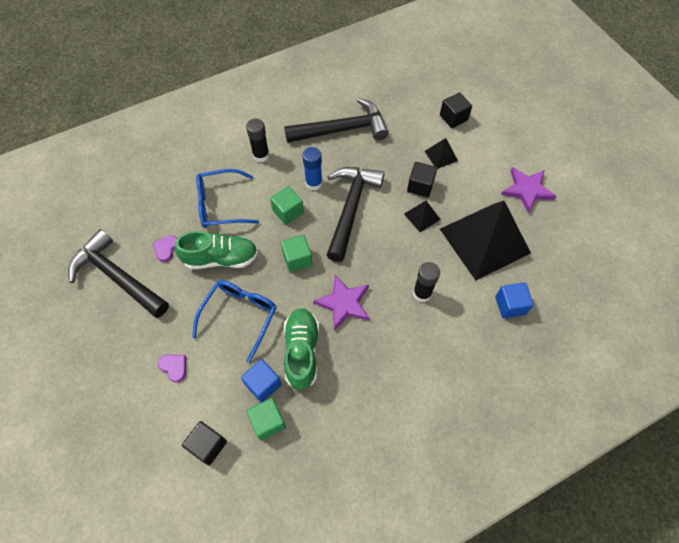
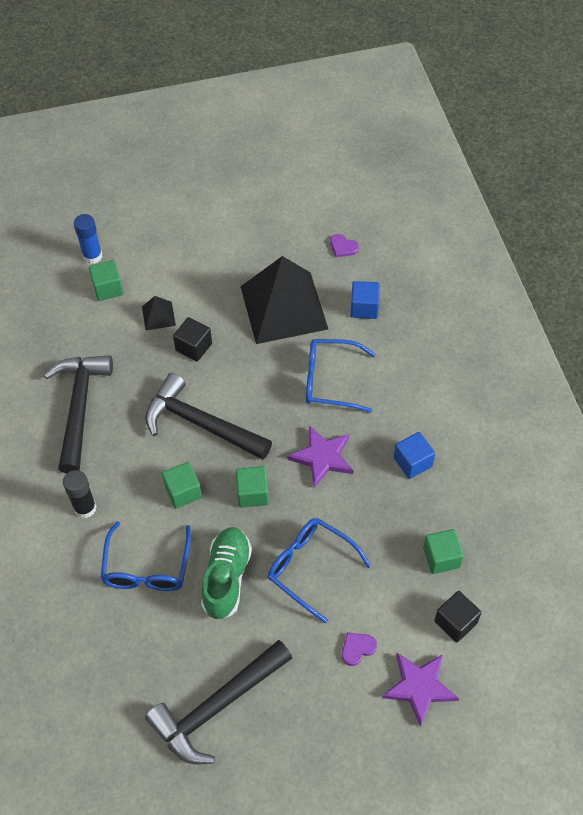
camera: 75 degrees left, 5 degrees down
(166, 248) = (192, 642): purple heart -> purple heart (343, 247)
(263, 384) = (399, 556): blue cube -> blue cube (413, 462)
(302, 351) = (369, 510): green shoe -> none
(313, 183) = (150, 456): blue glue stick -> blue glue stick (92, 256)
(422, 216) = (235, 356): black pyramid -> none
(422, 293) = (330, 380): black glue stick -> blue glasses
(453, 117) = (108, 288): black cube -> green cube
(527, 190) = (233, 251): purple star -> purple star (419, 687)

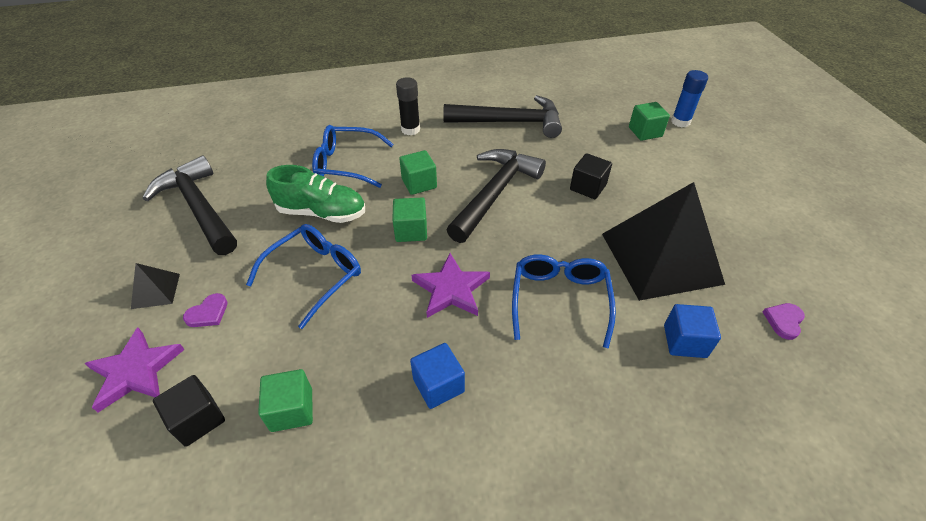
camera: 90 degrees right, 10 degrees down
(158, 316) = (621, 163): black pyramid -> black pyramid (156, 291)
(357, 648) = (208, 313): purple heart -> purple heart turned 75 degrees clockwise

